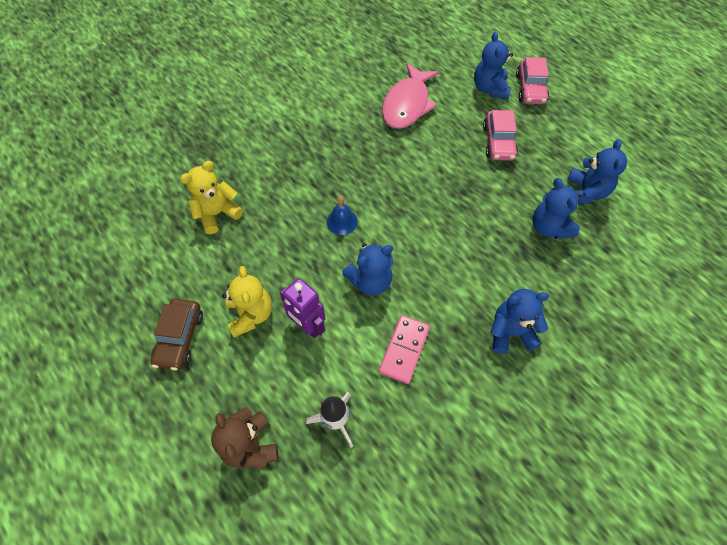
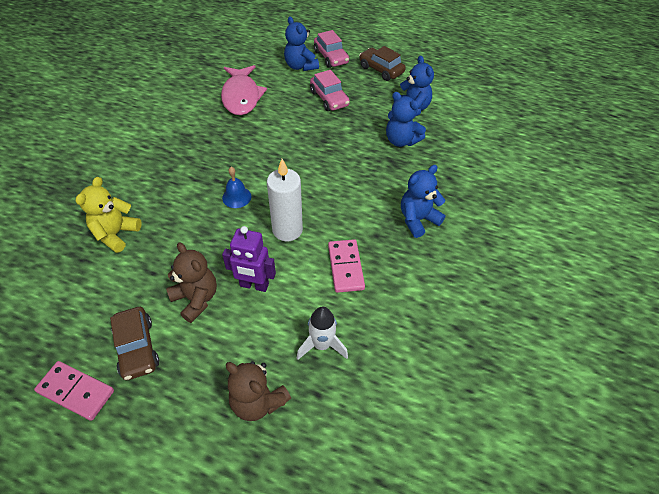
camera: 30 degrees left, 10 degrees down
(116, 353) = (76, 391): none -> pink domino
(251, 314) = (196, 299): yellow teddy bear -> brown teddy bear
(370, 281) = (287, 230): blue teddy bear -> white candle
(579, 126) = (381, 70): none -> brown car

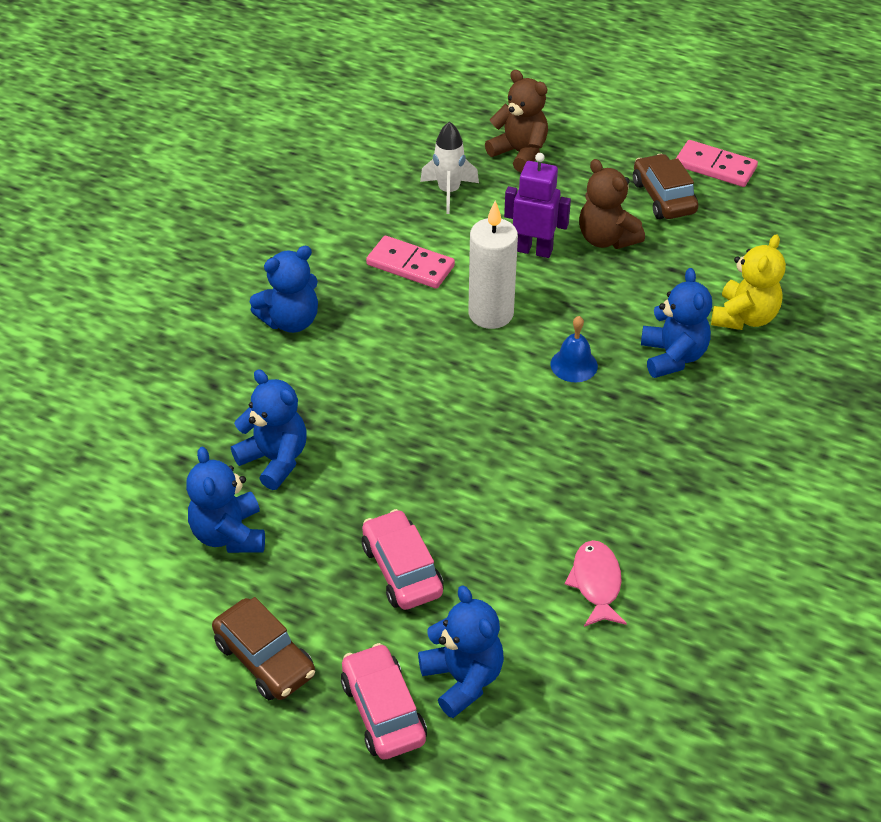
camera: 175 degrees left, 5 degrees down
(173, 204) = (672, 357): none -> blue teddy bear
(241, 96) = (596, 583): pink fish -> pink fish, size x0.57
(345, 267) = (410, 265): pink domino -> pink domino turned 60 degrees counterclockwise

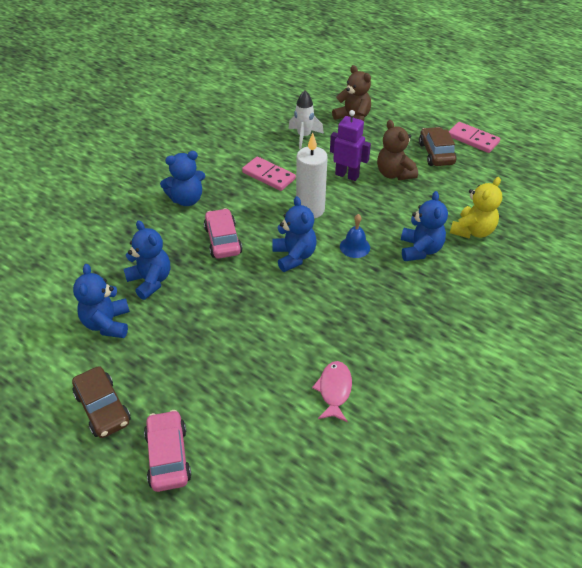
camera: 10 degrees right, 0 degrees up
(402, 569) = (208, 362): pink car -> pink car (223, 240)
(463, 679) = (227, 442): blue teddy bear -> blue teddy bear (294, 256)

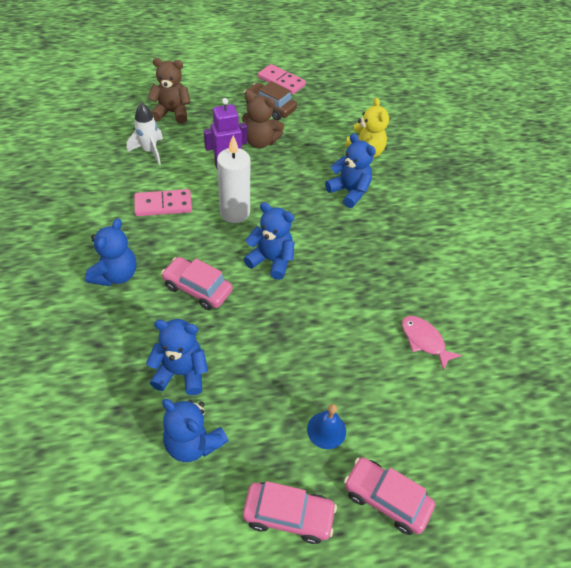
camera: 50 degrees left, 5 degrees up
(103, 408) = (288, 515): brown car -> pink car
(355, 247) = (304, 220): blue bell -> blue bell (326, 430)
(473, 139) = (281, 81): pink domino -> pink domino turned 45 degrees clockwise

